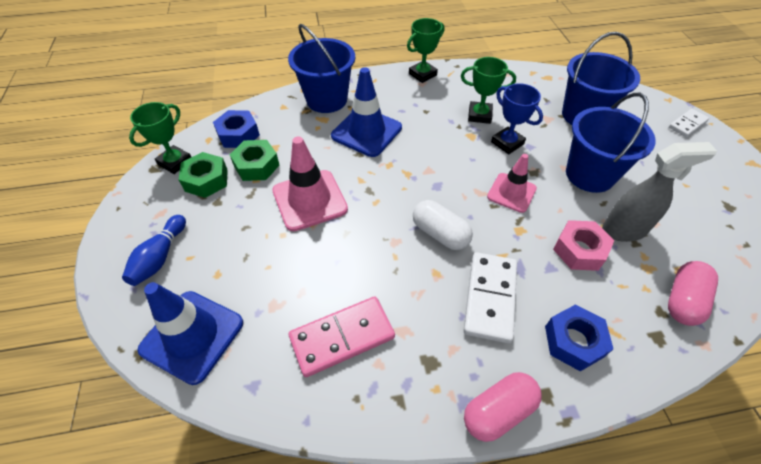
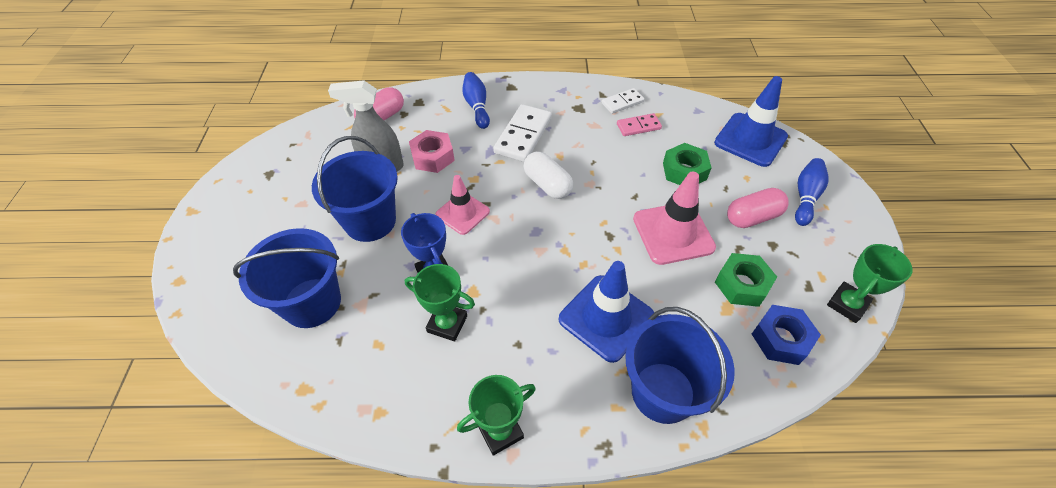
camera: 170 degrees left, 0 degrees up
(206, 180) = (796, 273): green nut -> green nut (684, 171)
(342, 337) = (638, 126): pink domino -> pink domino, size x0.59
(498, 411) = (543, 84): pink capsule -> pink capsule (752, 217)
(573, 341) = (477, 106): blue nut -> blue bowling pin
(687, 124) = (200, 269): white domino -> white domino (622, 102)

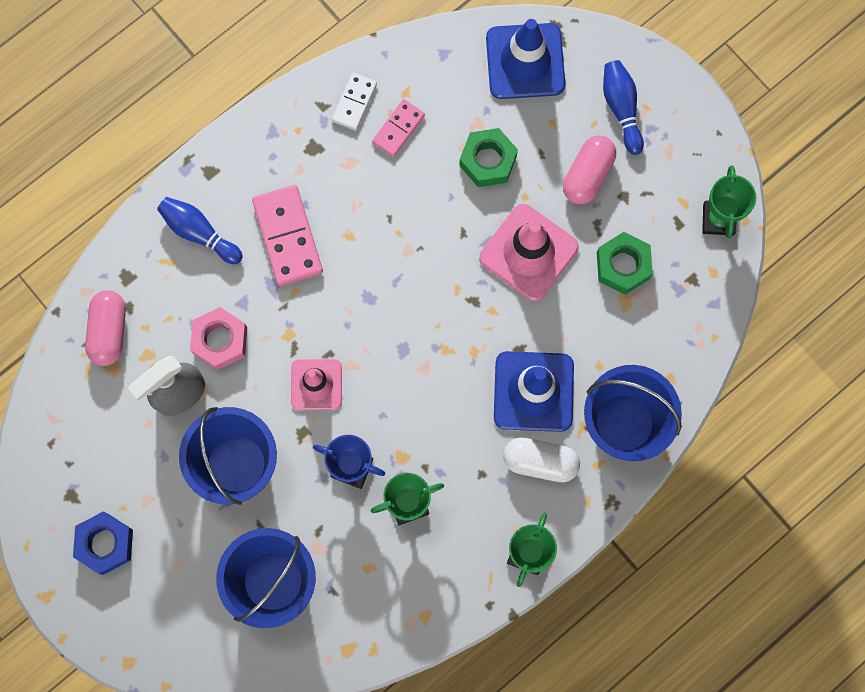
camera: 40 degrees left, 25 degrees up
(523, 135) = (288, 236): white domino -> pink domino
(547, 184) = (368, 284): white capsule -> white capsule (540, 462)
(781, 339) = (684, 299): blue nut -> blue nut (105, 544)

